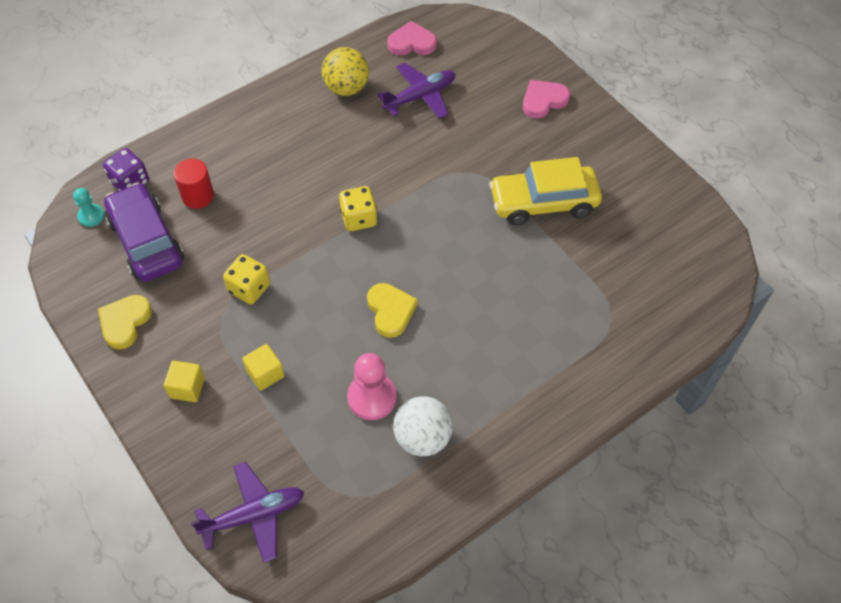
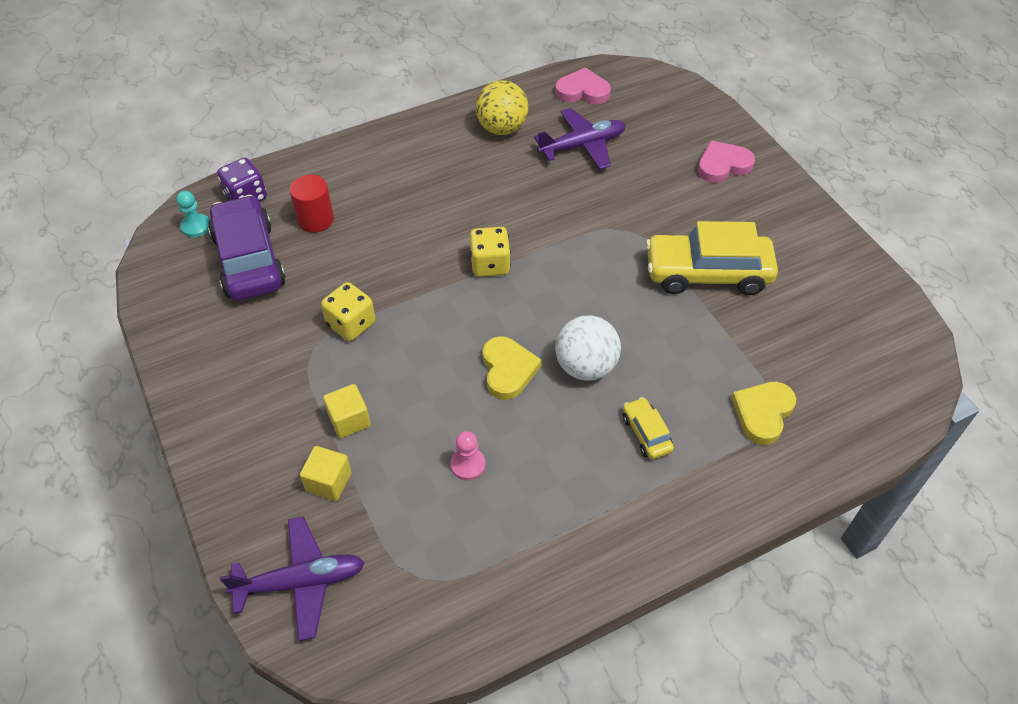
camera: 10 degrees right, 5 degrees down
(125, 322) = (205, 342): yellow heart -> yellow heart (763, 413)
(187, 388) = (257, 423): yellow cube -> yellow cube (328, 482)
(372, 397) = (468, 465): pink pawn -> pink pawn, size x0.59
(422, 438) = (520, 521): white ball -> white ball (585, 366)
(513, 350) = (646, 433): none -> yellow car

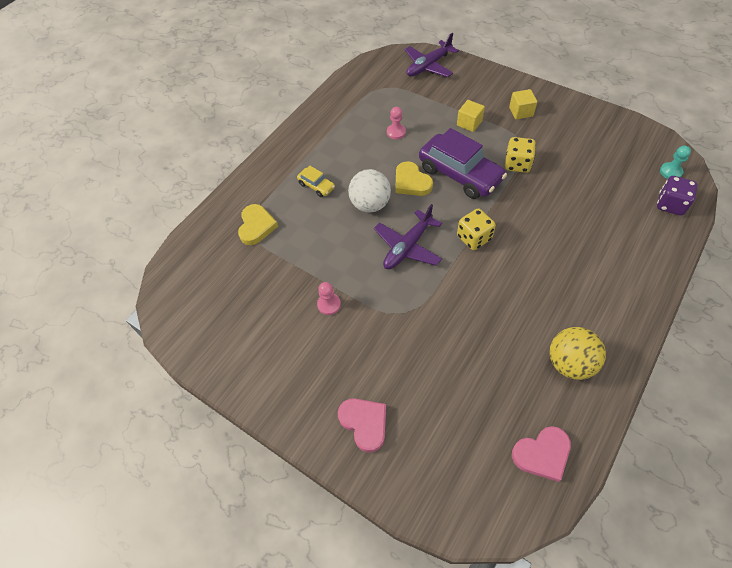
camera: 155 degrees right, 5 degrees up
(249, 260) = (614, 169): purple car -> purple car (460, 174)
(315, 220) = (610, 212): red cylinder -> none
(328, 482) = (452, 98): yellow cube -> yellow cube (521, 112)
(583, 145) = (492, 380): purple plane -> purple plane (407, 247)
(707, 273) = (329, 304): yellow car -> pink pawn
(723, 165) = (364, 423): pink heart -> pink heart turned 75 degrees counterclockwise

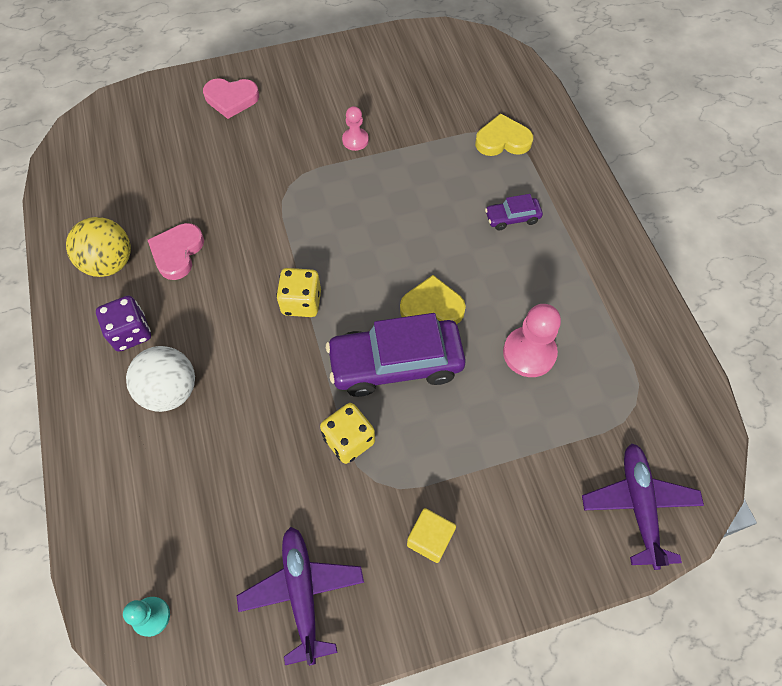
camera: 125 degrees right, 5 degrees up
(256, 226) = (502, 140): yellow heart -> yellow heart turned 135 degrees clockwise
(316, 186) = (512, 218): yellow car -> purple car
(370, 204) = (438, 246): white ball -> white ball (170, 391)
(396, 132) = (529, 353): pink pawn -> pink pawn, size x1.70
(407, 247) = (352, 238): purple plane -> purple plane (302, 592)
(469, 123) = (469, 450): yellow cube -> none
(542, 454) = (83, 182): pink heart -> pink heart (177, 252)
(670, 204) = (120, 550): purple dice -> purple dice (130, 333)

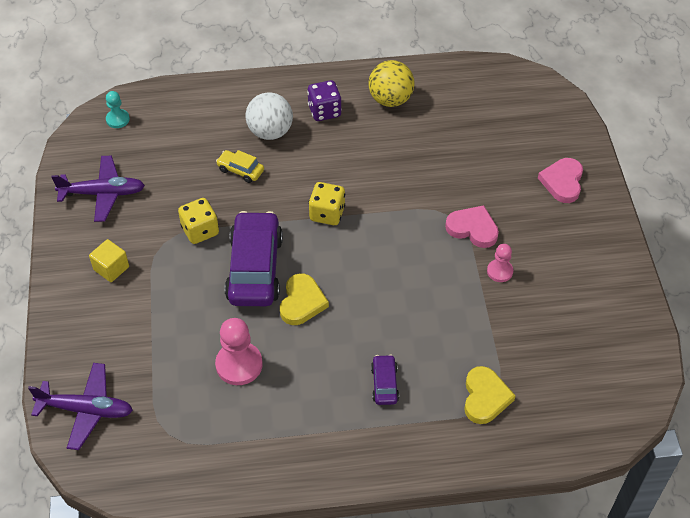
camera: 100 degrees right, 10 degrees down
(177, 252) = (392, 139): pink heart -> pink heart (473, 229)
(241, 413) = (240, 170): none -> yellow car

